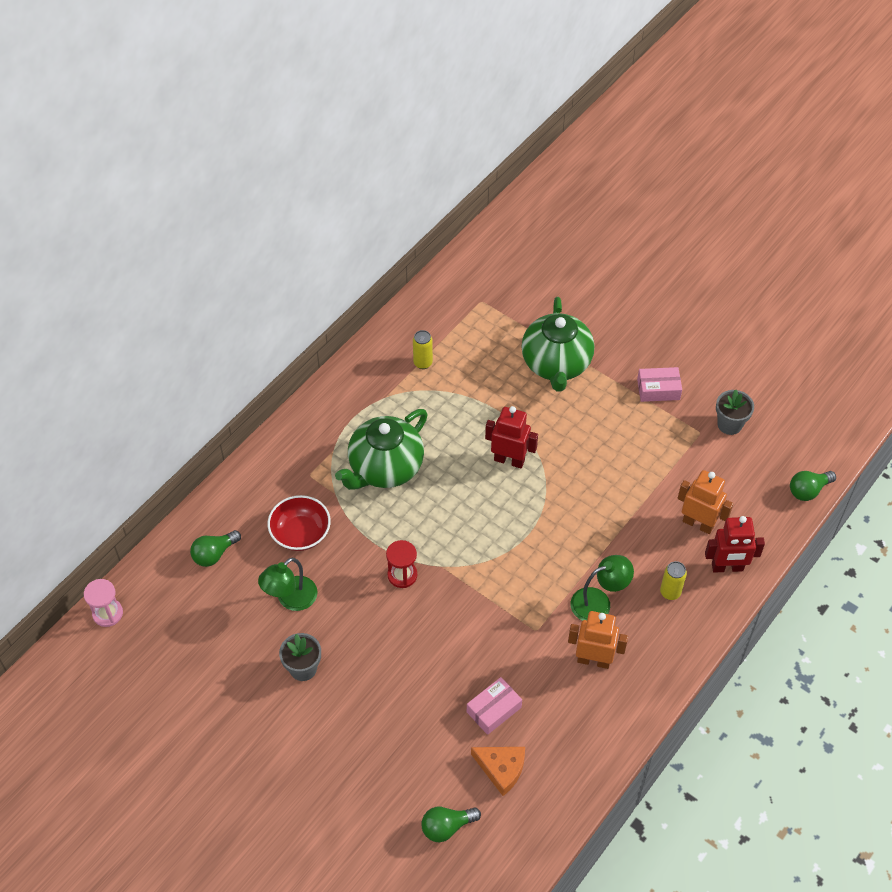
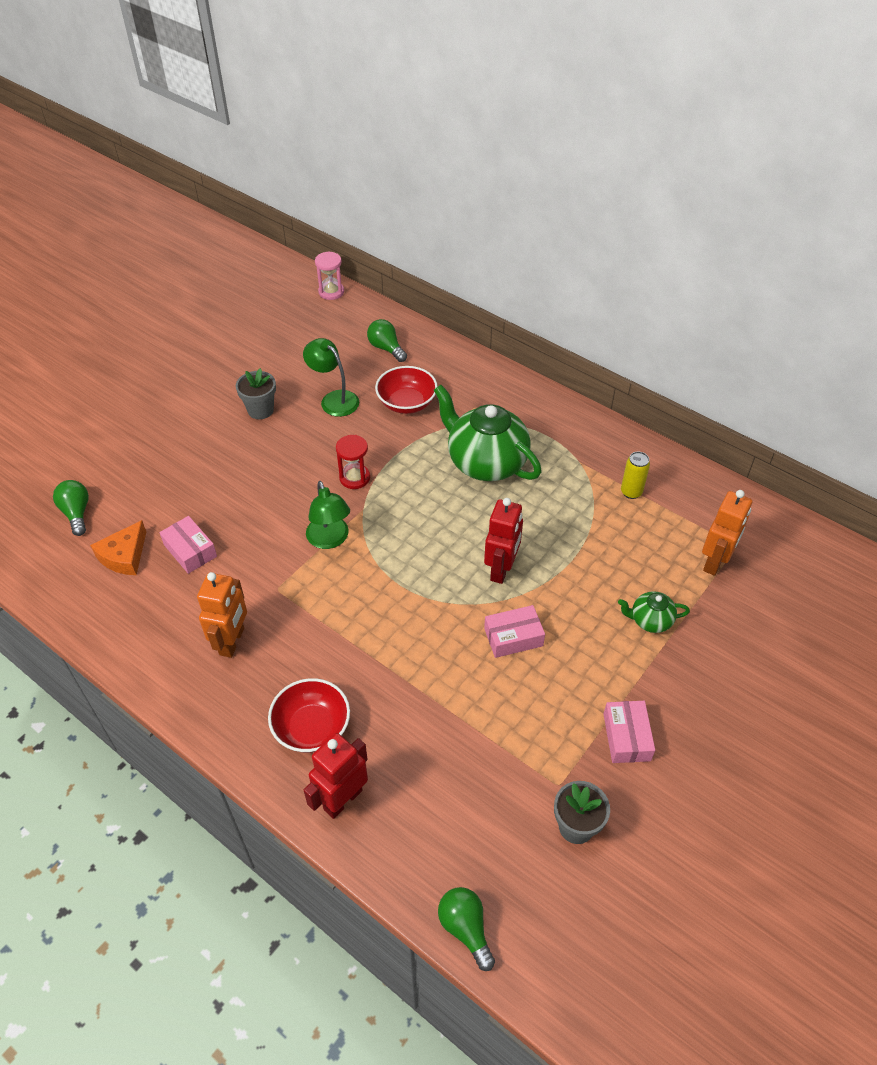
camera: 90 degrees right, 5 degrees down
(556, 364) = (650, 620): green teapot -> green teapot, size x0.47
(577, 454) = (513, 637): none -> pink box
(598, 602) = (306, 650): green lamp -> green lamp (330, 540)
(670, 592) = (312, 727): yellow can -> red bowl
(698, 523) = (411, 769): orange robot -> orange robot (715, 562)
(727, 567) = (342, 799): red robot -> red robot turned 45 degrees clockwise

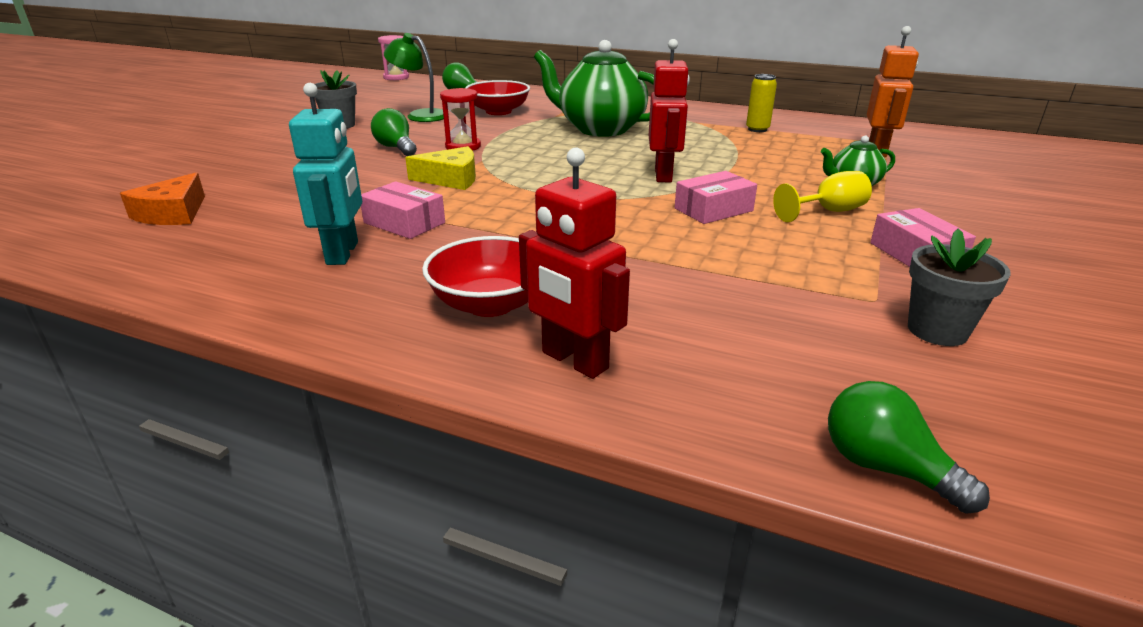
camera: 15 degrees left, 20 degrees down
(76, 513) = (104, 194): green light bulb -> green light bulb (396, 148)
(190, 550) = (268, 201): pink box -> pink box (404, 223)
(232, 641) = (343, 253): orange robot -> turquoise robot
(330, 540) = (451, 179): green lamp -> yellow cheese
(342, 799) = (574, 361): red robot -> red robot turned 75 degrees counterclockwise
(601, 660) = (828, 211): none -> yellow goblet

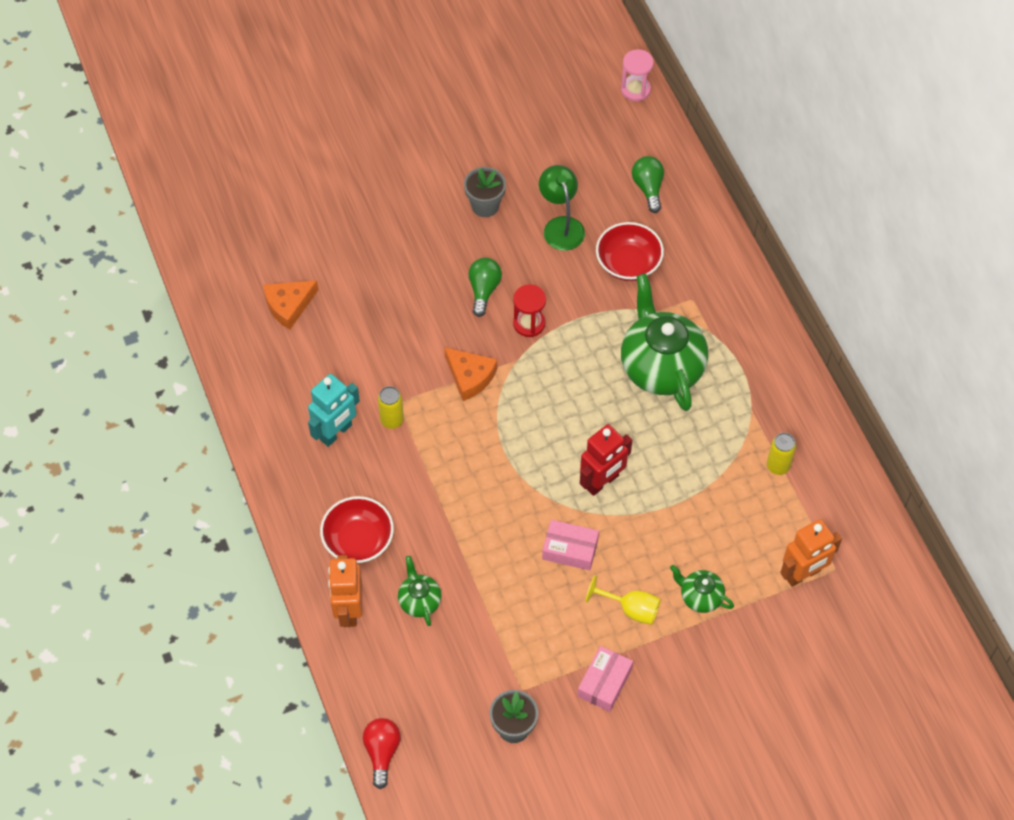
camera: 45 degrees right, 30 degrees up
(404, 223) = (392, 420): pink box -> yellow can
(451, 179) = (470, 377): yellow cheese -> orange cheese
(574, 361) = (349, 610): red robot -> orange robot
(645, 305) = (419, 600): none -> green teapot
(885, 468) = (382, 752): green light bulb -> red light bulb

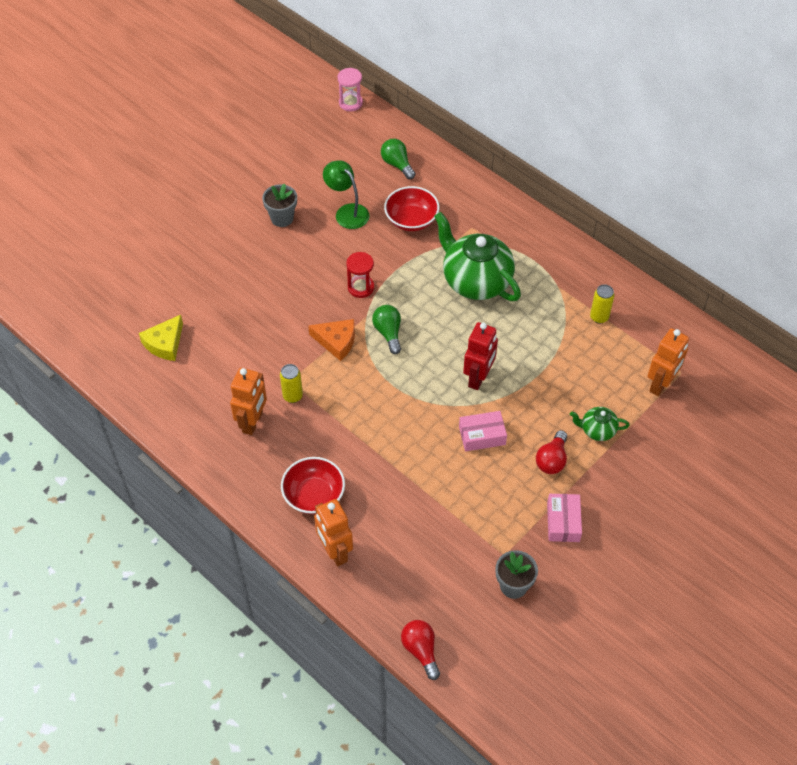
camera: 25 degrees left, 5 degrees down
(289, 305) = (165, 343): orange cheese -> yellow cheese
(336, 432) = (253, 422): turquoise robot -> orange robot
(419, 600) = (387, 521): green teapot -> none
(484, 290) = (313, 277): green light bulb -> green light bulb (388, 333)
(631, 609) = (552, 460): yellow goblet -> red light bulb

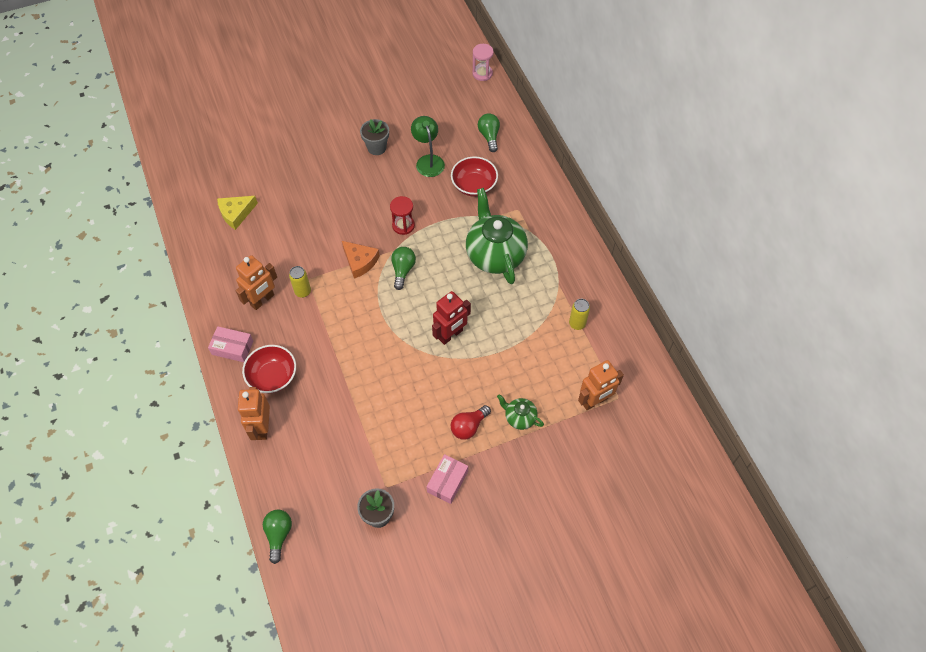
camera: 25 degrees right, 5 degrees up
(421, 650) = (279, 535): red light bulb -> green light bulb
(482, 435) = (426, 383): pink box -> pink box (232, 348)

